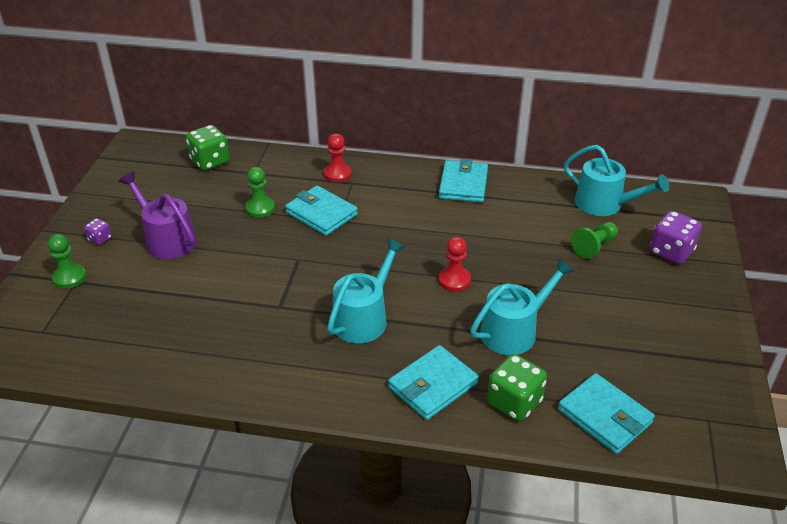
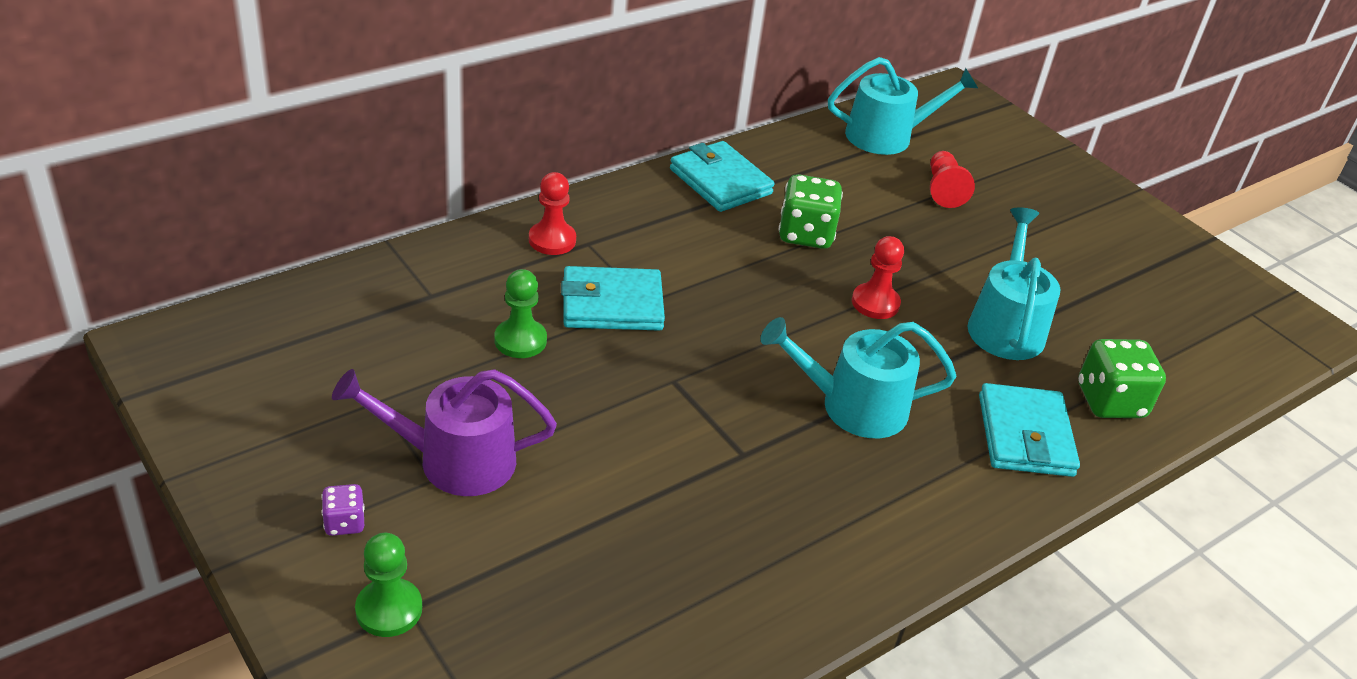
camera: 50 degrees left, 0 degrees up
(210, 162) = (339, 311): green dice -> green dice (805, 234)
(363, 318) = (853, 406): turquoise watering can -> turquoise watering can turned 75 degrees counterclockwise
(594, 247) = (943, 190): green pawn -> red pawn
(604, 416) = (1188, 363): turquoise wallet -> none
(671, 252) = (1010, 160): purple dice -> none

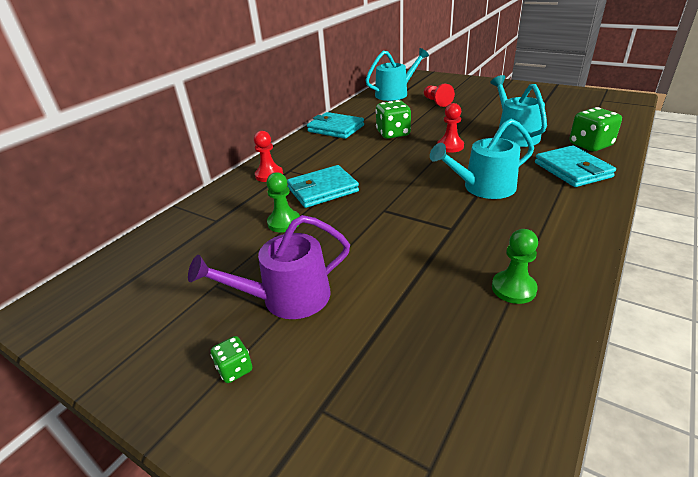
camera: 15 degrees left, 5 degrees down
(344, 523) = (235, 369): purple dice -> green dice
(389, 609) = (306, 417): green pawn -> green pawn (513, 288)

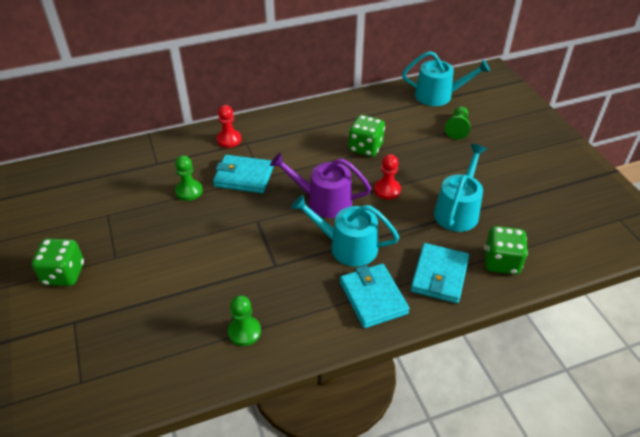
camera: 35 degrees right, 10 degrees up
(235, 369) = (64, 274): green dice -> green dice, size x1.91
(288, 298) = (129, 249): purple watering can -> purple watering can (323, 201)
(335, 128) = (332, 115): turquoise wallet -> turquoise wallet (373, 298)
(436, 102) = (457, 128): red pawn -> green pawn

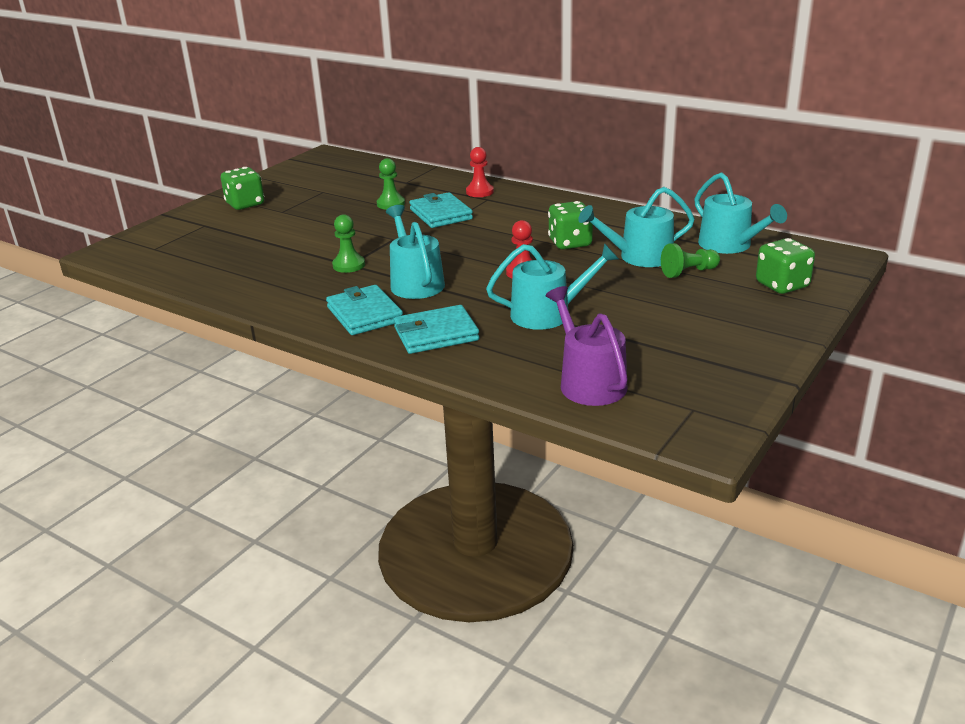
camera: 55 degrees right, 15 degrees down
(244, 332) = (261, 280): green pawn -> green pawn (349, 265)
(323, 201) = (461, 253): purple watering can -> purple watering can (589, 382)
(373, 298) = (364, 314): turquoise wallet -> turquoise wallet turned 60 degrees counterclockwise
(417, 133) = (640, 257): none -> turquoise watering can
(501, 262) = (502, 359): green dice -> green dice (782, 285)

